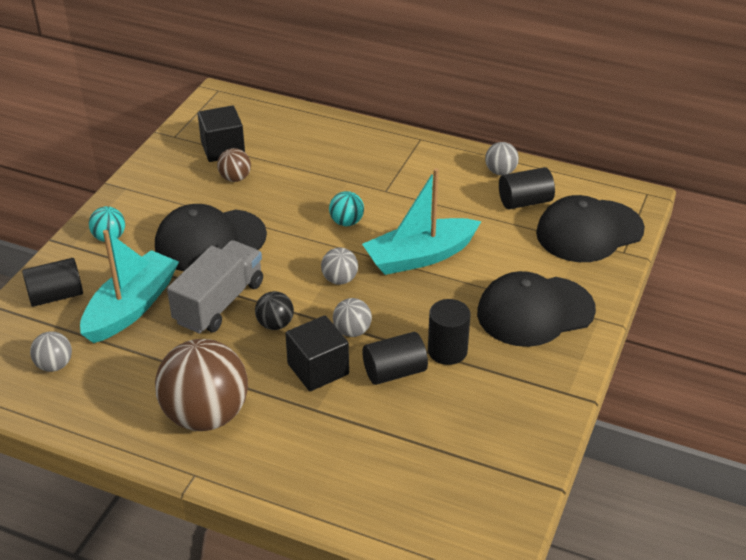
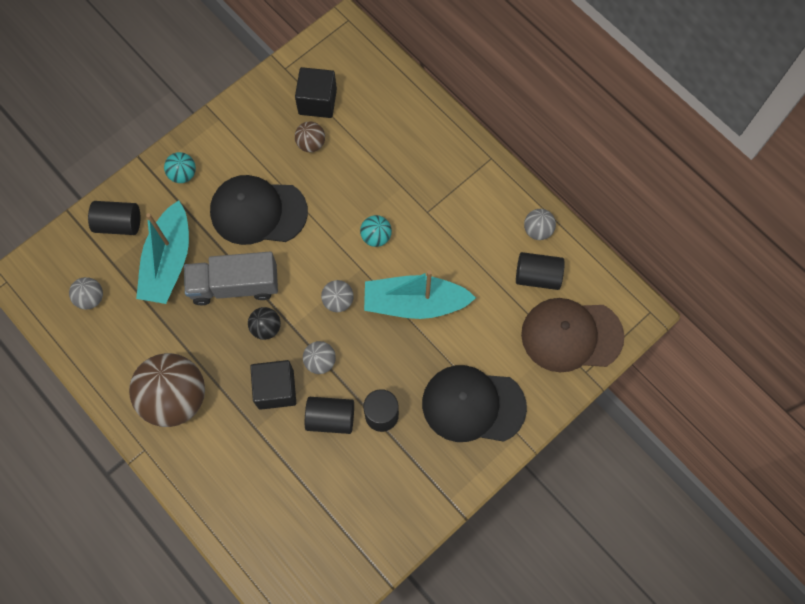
camera: 25 degrees right, 30 degrees up
(131, 307) = (168, 261): turquoise boat -> turquoise boat turned 135 degrees clockwise
(219, 303) = (235, 285): grey truck -> grey truck turned 150 degrees counterclockwise
(589, 231) = (571, 335): black cap -> brown cap

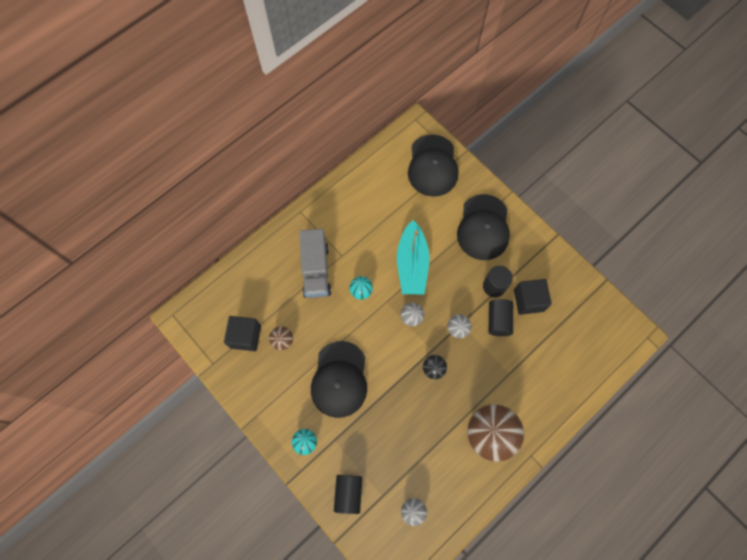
camera: 90 degrees left, 0 degrees up
(168, 261) = (381, 448): turquoise boat -> none
(235, 285) = (400, 394): grey truck -> grey truck (316, 270)
(276, 389) = (479, 360): black cube -> black cube (528, 300)
(537, 230) = (357, 183): grey ball -> none
(537, 276) = (391, 184): black cylinder -> none
(571, 335) = (432, 166): brown cap -> black cap

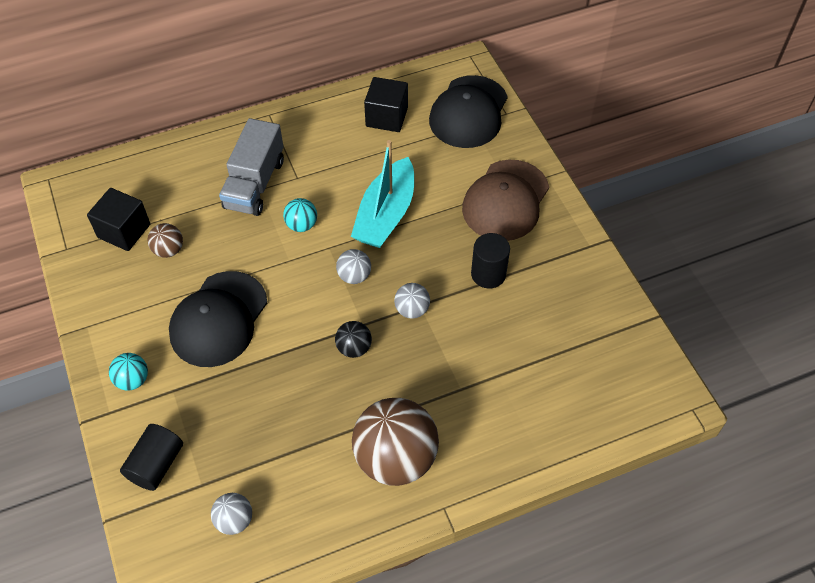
camera: 20 degrees right, 15 degrees down
(483, 227) = (506, 200): black cap -> brown cap
(498, 320) = (475, 318): black cylinder -> none
(528, 300) = (530, 306): black cube -> black cube (386, 117)

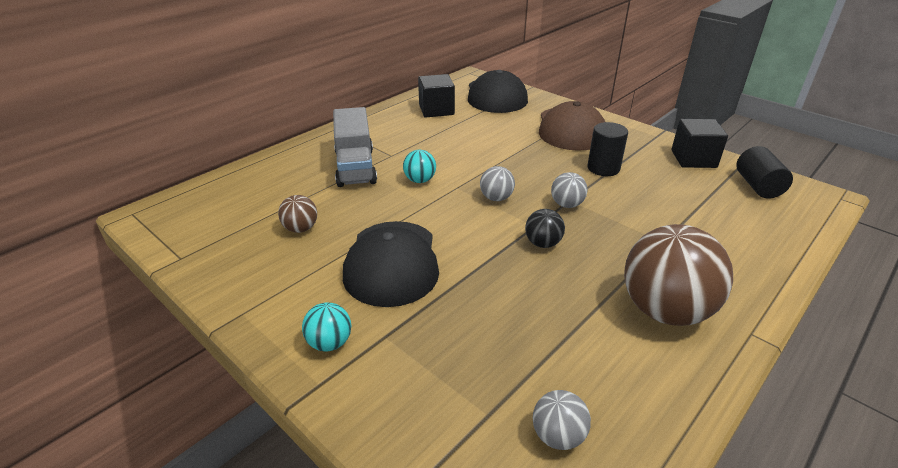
camera: 25 degrees left, 20 degrees down
(124, 231) = (242, 228): black cube -> black cube (693, 159)
(156, 464) = (416, 415): black cylinder -> black cylinder (757, 186)
(385, 214) = (486, 157): turquoise boat -> none

